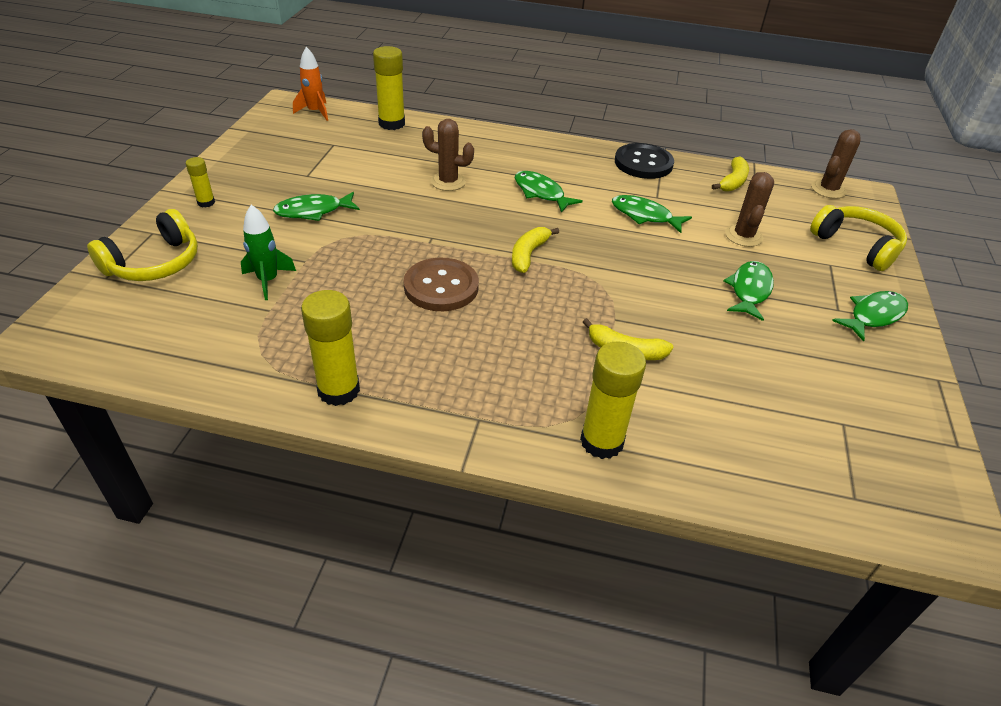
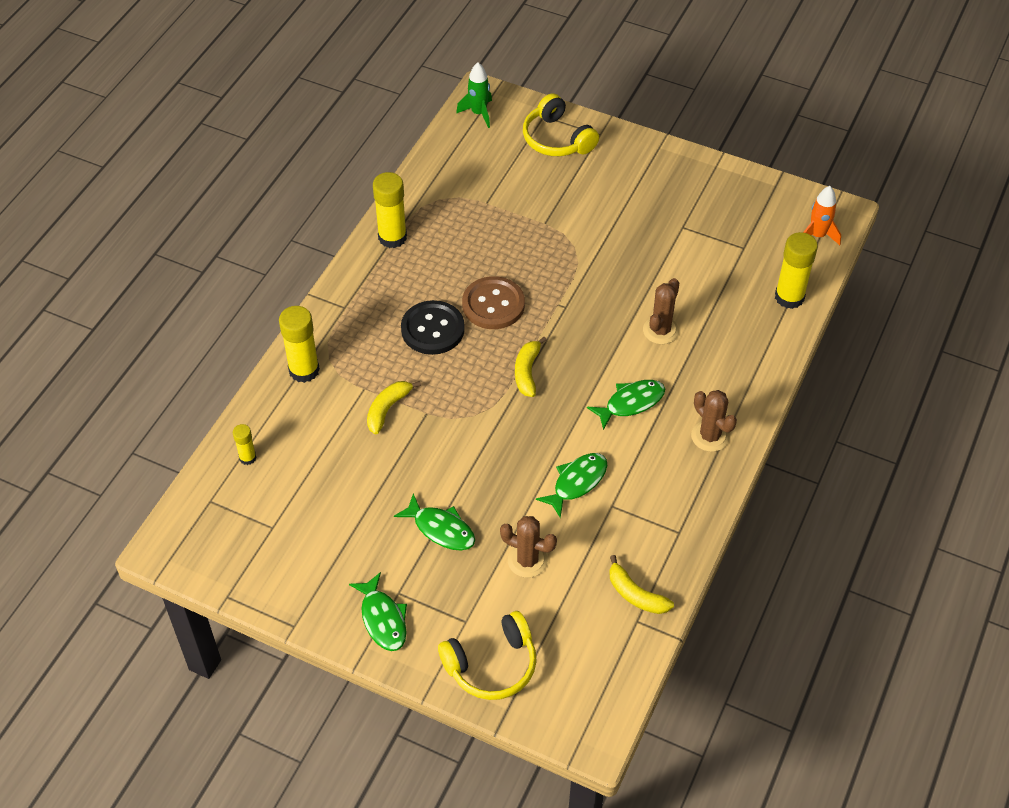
camera: 105 degrees right, 10 degrees up
(206, 202) = (641, 162): yellow glue stick -> yellow glue stick (247, 457)
(268, 281) = (522, 201): green rocket -> green rocket (478, 113)
(313, 211) = (618, 229): green fish -> none
(528, 254) = (527, 372): yellow banana -> yellow banana turned 120 degrees counterclockwise
(643, 163) = (685, 515): black button -> black button (432, 329)
(828, 189) = (607, 695): brown cactus -> brown cactus (710, 436)

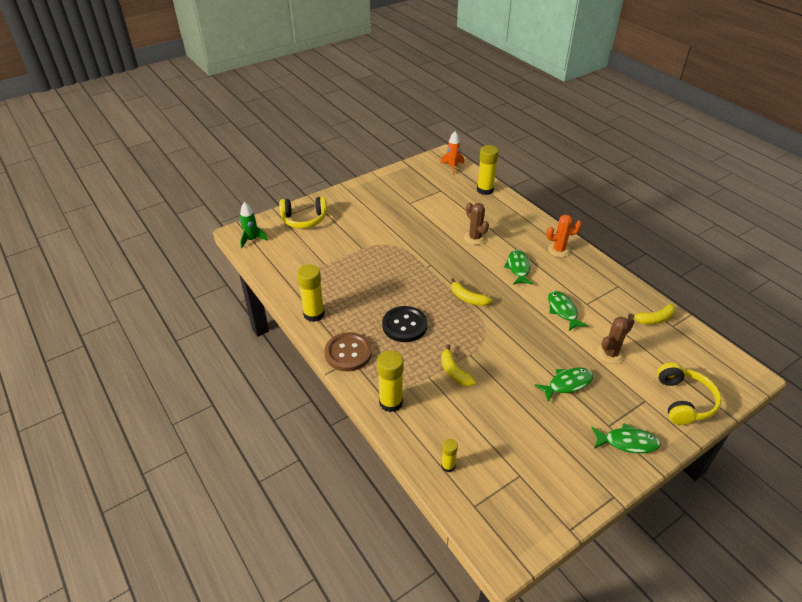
camera: 60 degrees left, 10 degrees down
(493, 305) = (406, 292): brown button -> brown button (348, 353)
(710, 436) = (559, 250): brown cactus -> orange cactus

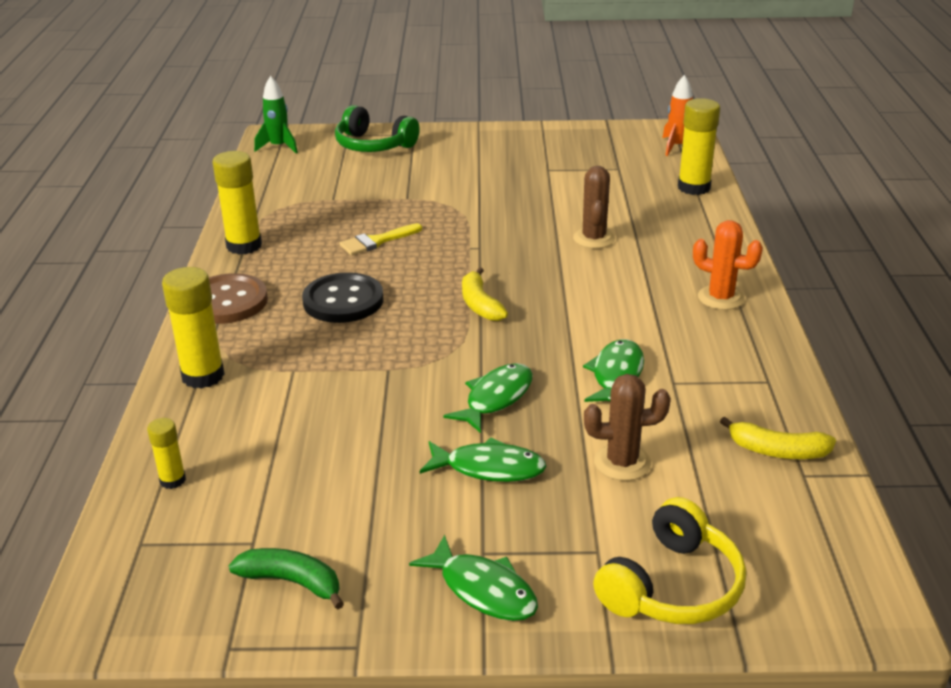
camera: 35 degrees right, 10 degrees down
(304, 219) = (373, 145): yellow headphones -> green headphones
(378, 282) = (376, 241): none -> yellow brush
(454, 372) = (336, 379): yellow banana -> none
(518, 268) = (614, 297): green fish -> green fish (496, 398)
(557, 484) = (292, 582): none -> green banana

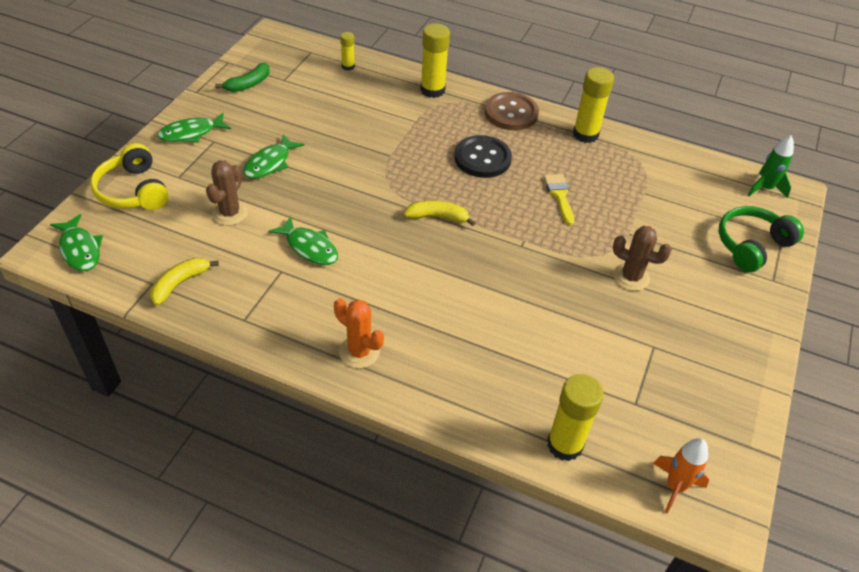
camera: 110 degrees right, 15 degrees up
(496, 398) = (328, 187): green fish -> green fish (80, 249)
(594, 238) = (499, 318): brown cactus -> brown cactus (631, 277)
(720, 298) = (359, 352): orange cactus -> orange cactus turned 75 degrees clockwise

